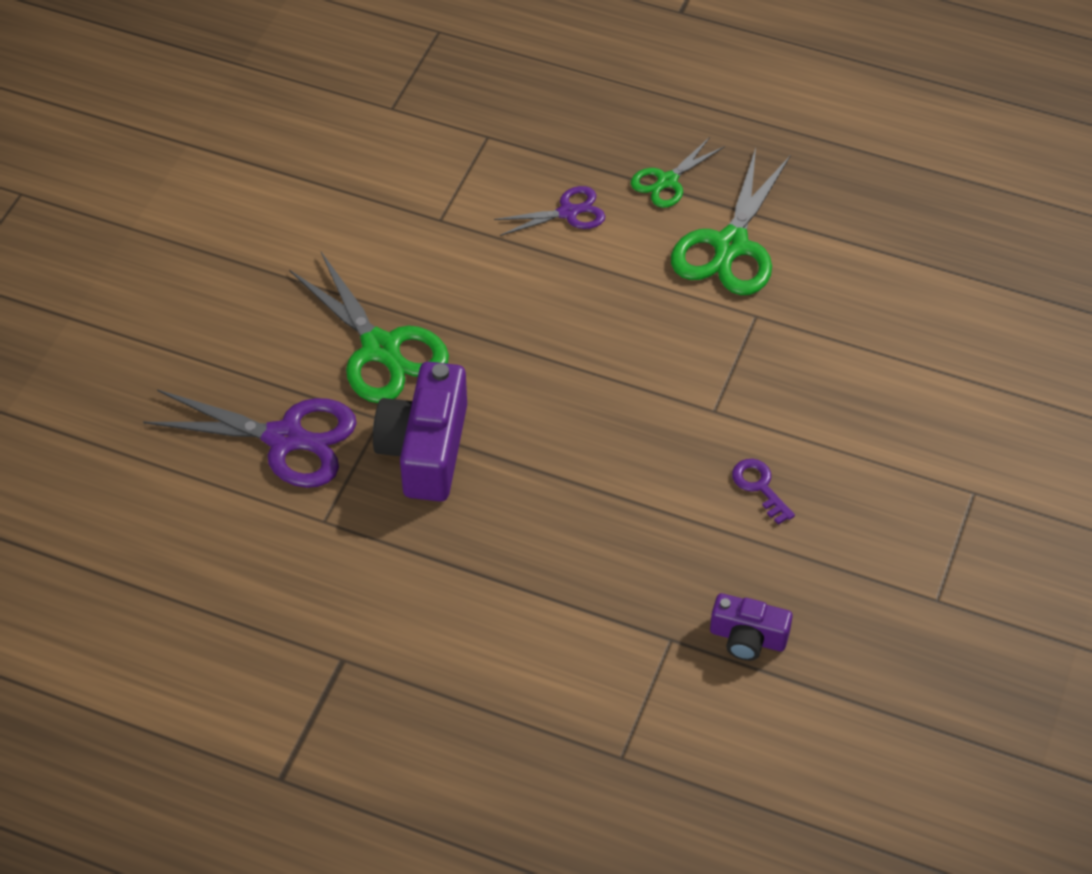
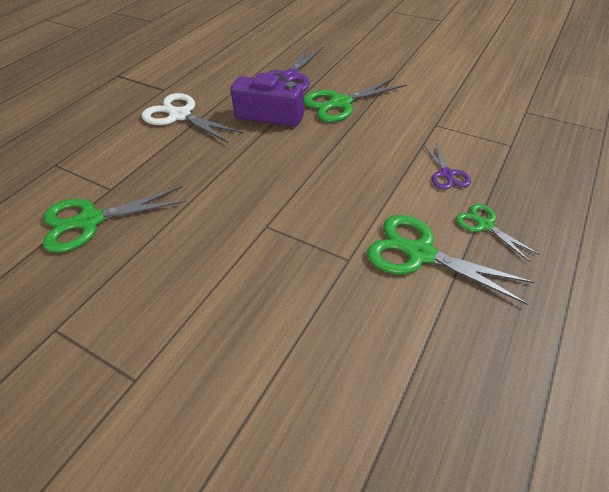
camera: 100 degrees right, 5 degrees down
(442, 598) = (180, 116): none -> white scissors
(747, 638) = (90, 221): purple camera -> green scissors
(759, 487) = (196, 241): purple key -> none

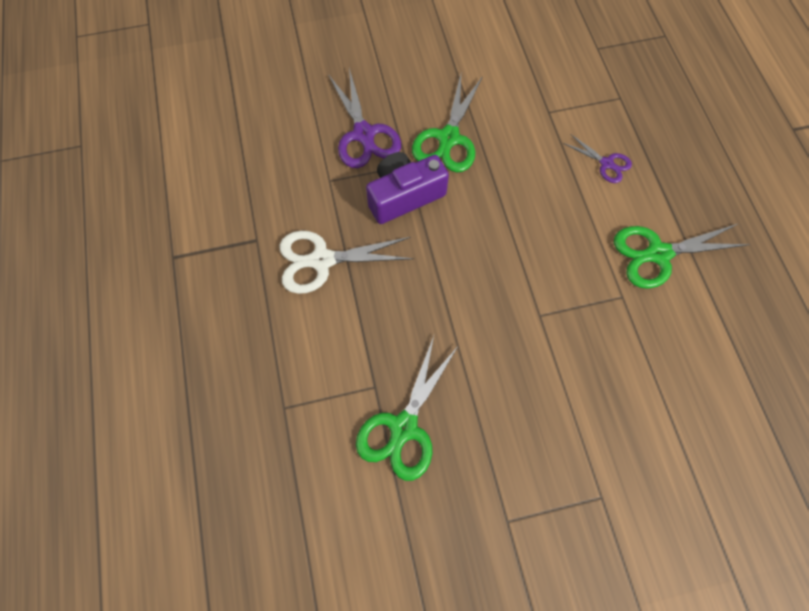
camera: 45 degrees left, 20 degrees up
(485, 225) = (672, 196): green scissors -> none

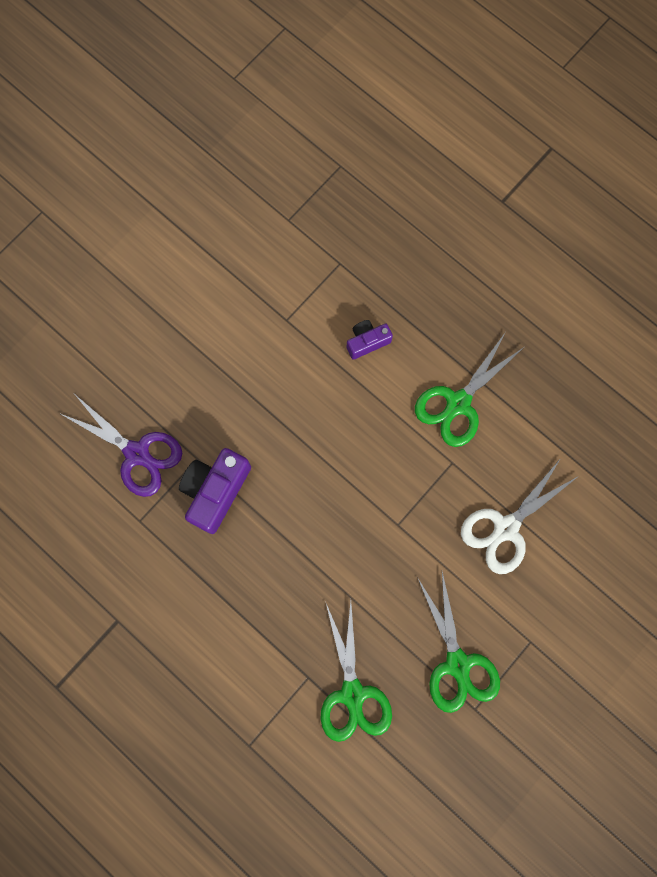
camera: 35 degrees left, 10 degrees up
(322, 260) = (188, 600): white scissors -> white scissors (506, 528)
(448, 138) = (216, 407): green scissors -> green scissors (457, 663)
(606, 163) = (367, 342): purple scissors -> purple camera

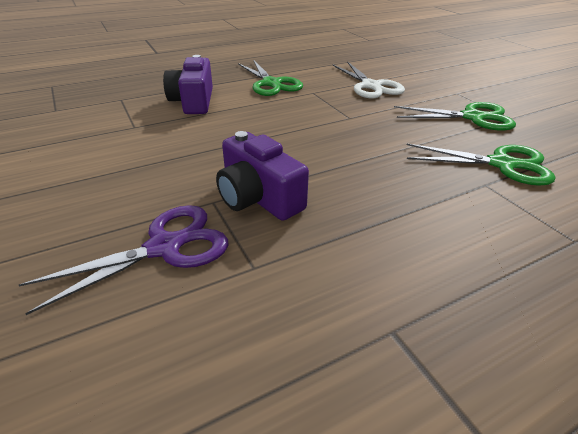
camera: 70 degrees left, 40 degrees down
(367, 342) = (193, 101): purple camera -> purple camera, size x1.75

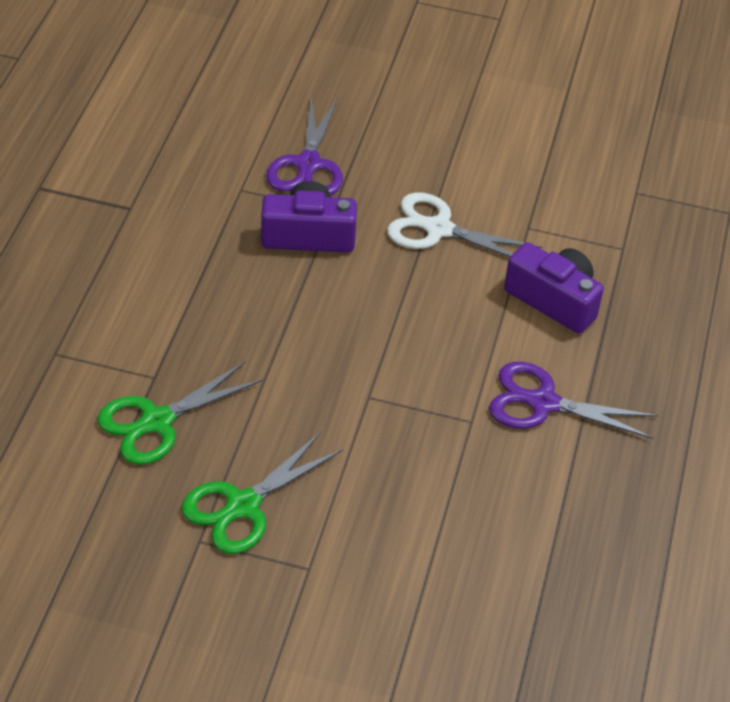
camera: 130 degrees right, 10 degrees up
(271, 83) = (543, 403): green scissors -> purple scissors
(371, 86) = (428, 498): white scissors -> white scissors (438, 229)

